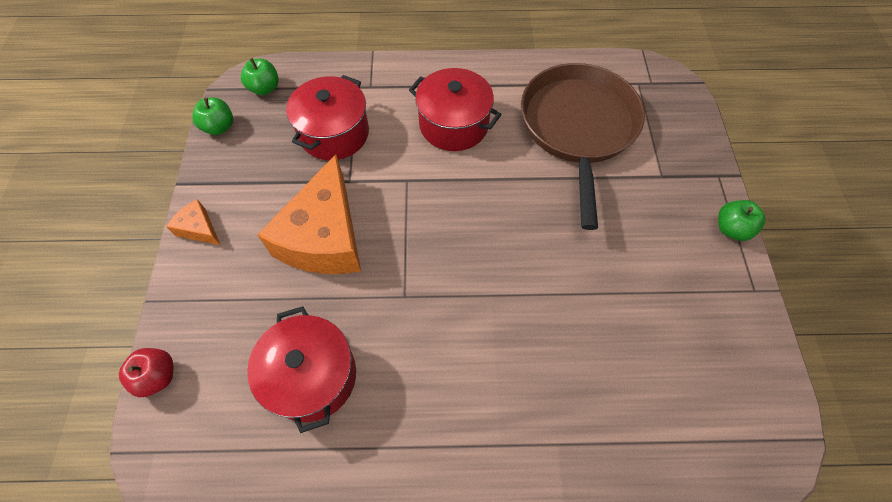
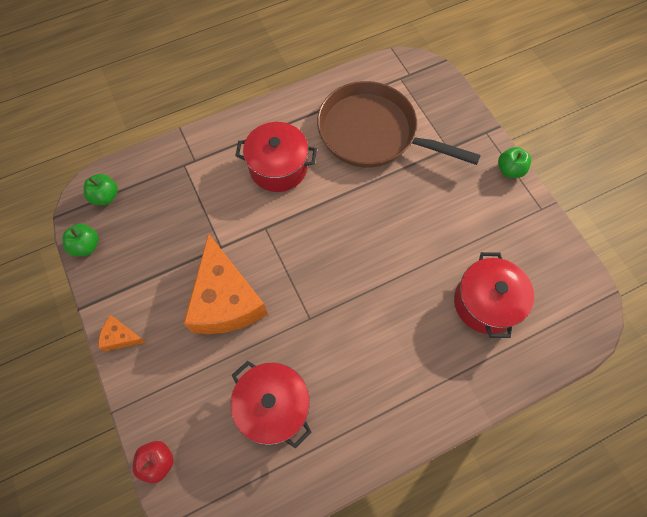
camera: 25 degrees left, 5 degrees up
(334, 133) = (187, 212): red pot -> red pot (485, 303)
(578, 128) = (373, 133): brown pan -> brown pan turned 45 degrees counterclockwise

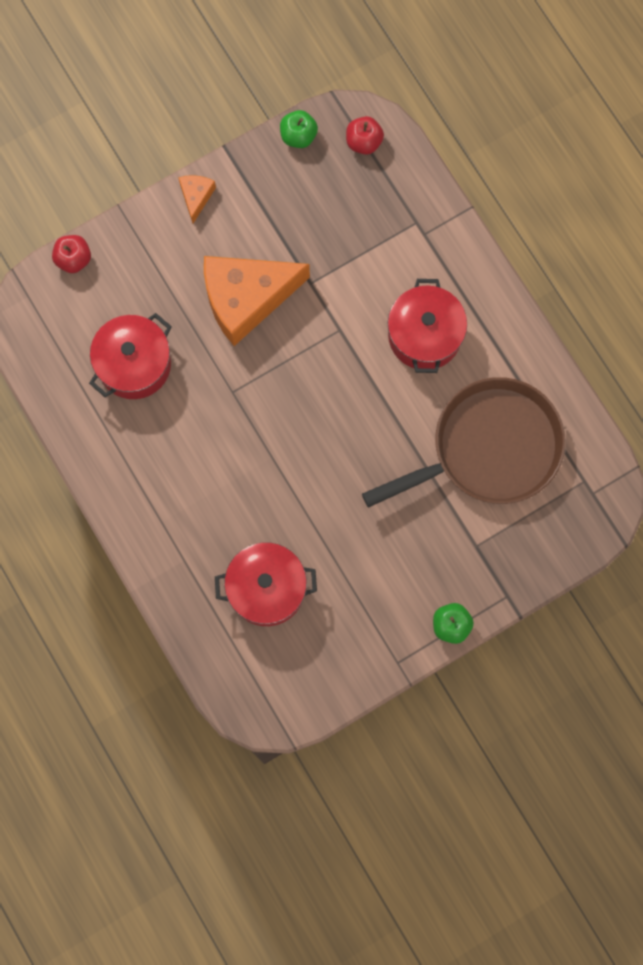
camera: 85 degrees right, 10 degrees up
(106, 196) = (364, 142): green apple -> red apple
(373, 133) = (489, 448): brown pan -> brown pan turned 45 degrees clockwise

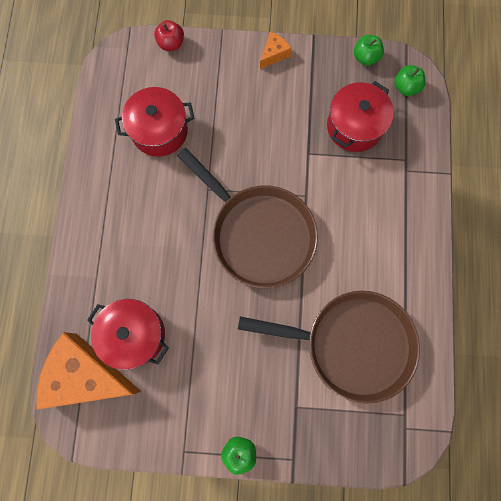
camera: 35 degrees right, 0 degrees up
(246, 299) = (260, 136): orange cheese -> orange cheese (86, 375)
(319, 402) = (258, 233): none -> brown pan
(364, 142) = (406, 87): red apple -> green apple
(424, 335) = (360, 237): red pot -> red pot (354, 126)

